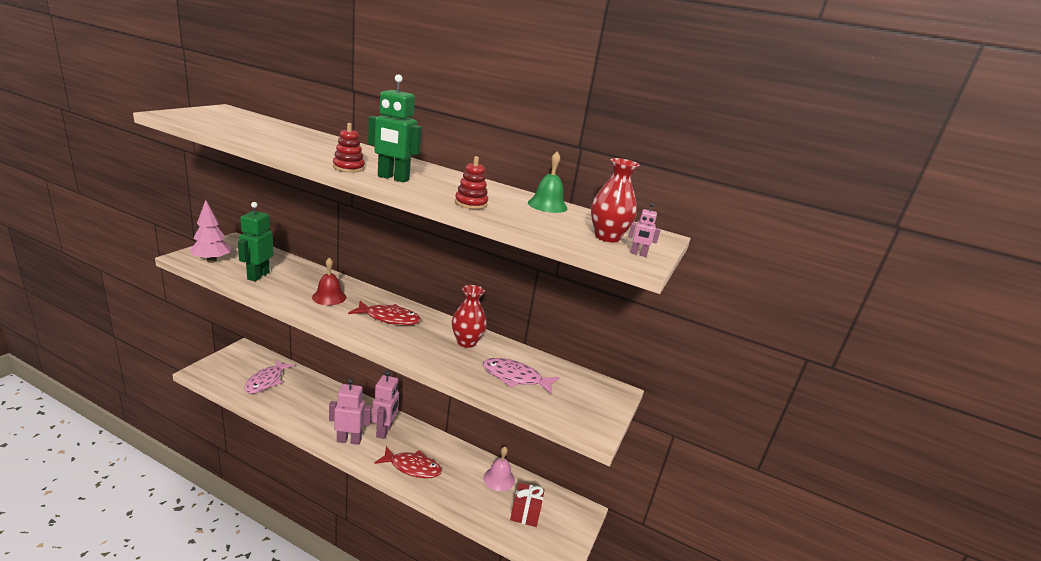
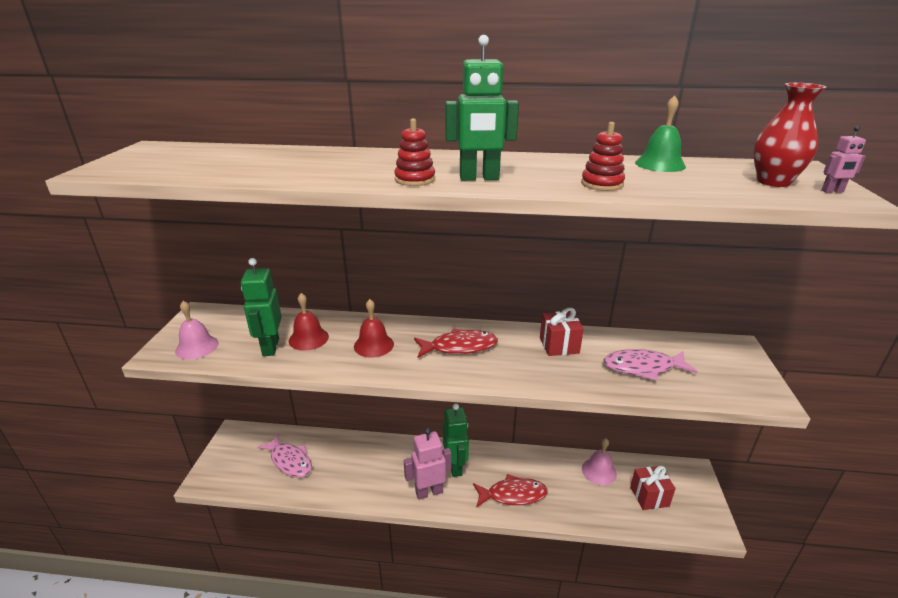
camera: 15 degrees left, 5 degrees up
(211, 260) = (197, 347): pink tree -> pink bell
(266, 381) = (290, 461): pink fish -> pink fish turned 45 degrees counterclockwise
(289, 279) = (308, 338): none -> red bell
(384, 431) = (455, 466): pink robot -> green robot
(466, 342) = (559, 345): red vase -> red gift

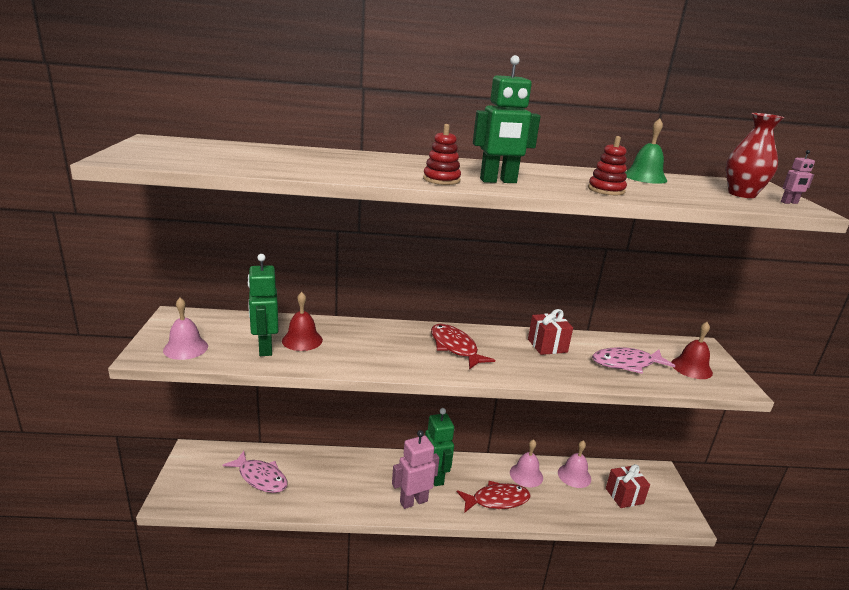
camera: 10 degrees left, 5 degrees down
(373, 345) = (370, 346): red bell -> red bell (691, 368)
(459, 347) = (455, 347): red fish -> red fish turned 105 degrees counterclockwise
(548, 468) = (526, 475): none -> pink bell

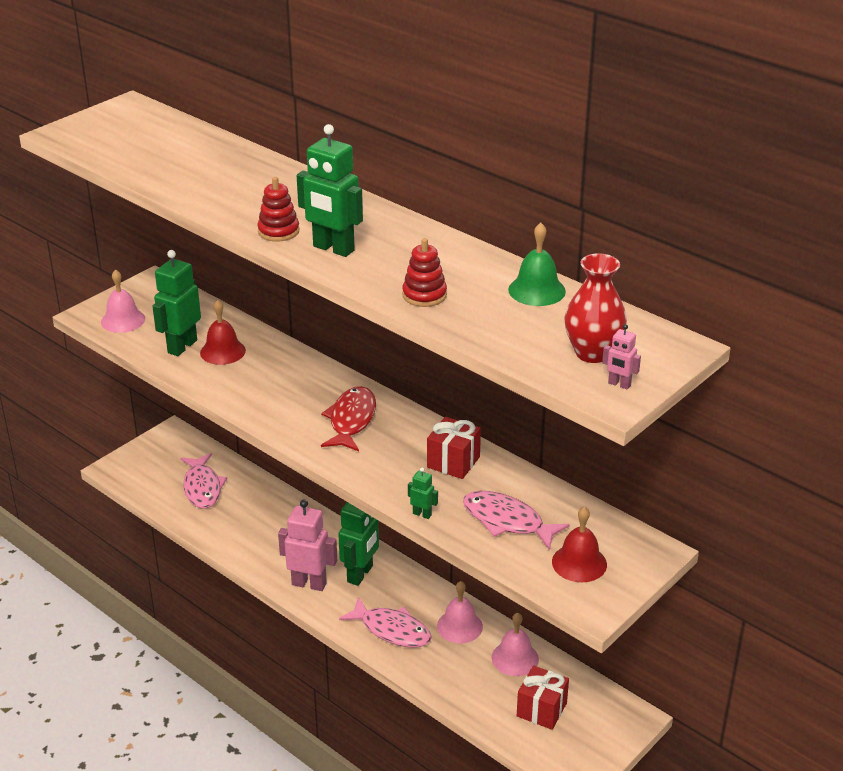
camera: 45 degrees right, 10 degrees up
(497, 500) = (392, 630): red fish -> pink fish
(584, 381) = (422, 514): none -> green robot

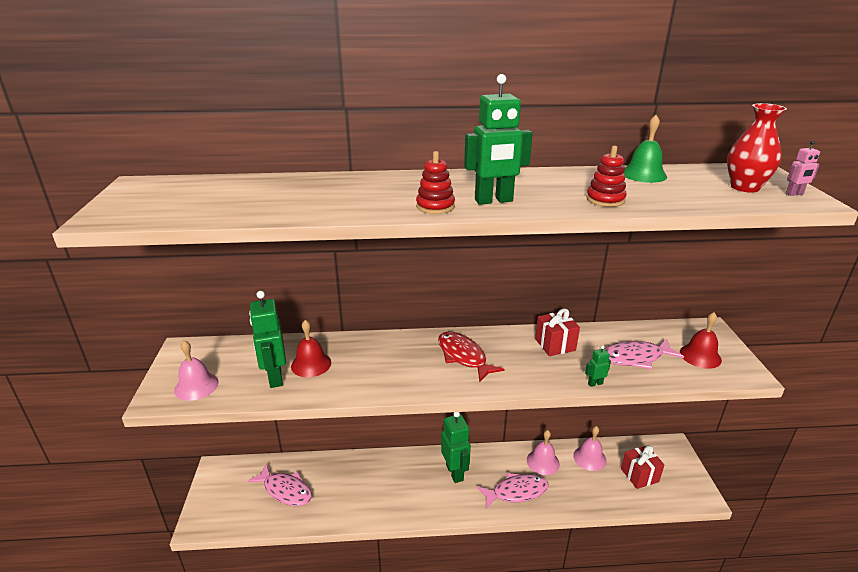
camera: 45 degrees left, 5 degrees down
(309, 583) = (435, 501): pink robot -> none

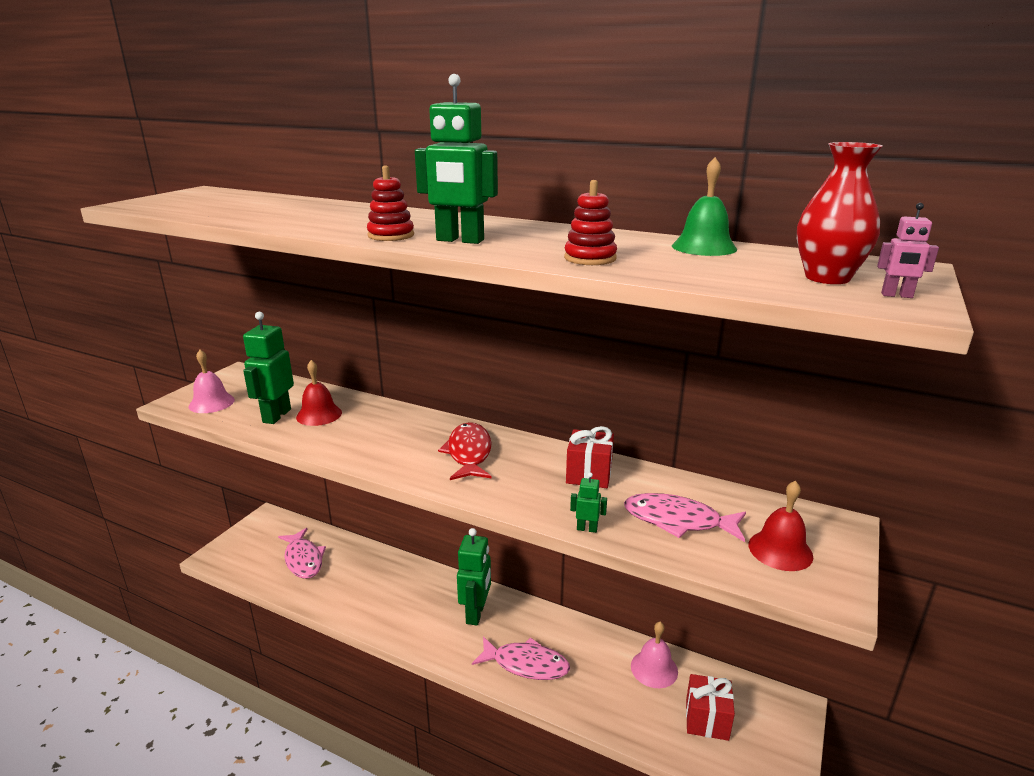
camera: 30 degrees right, 5 degrees down
(543, 462) = (588, 646): pink bell -> none

